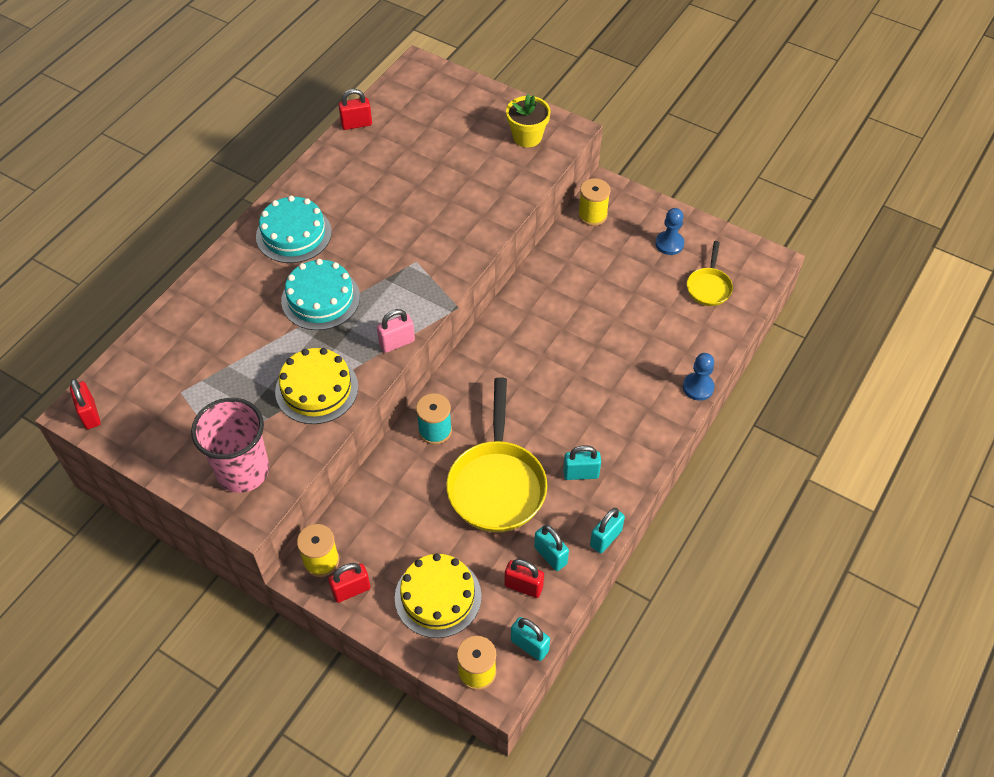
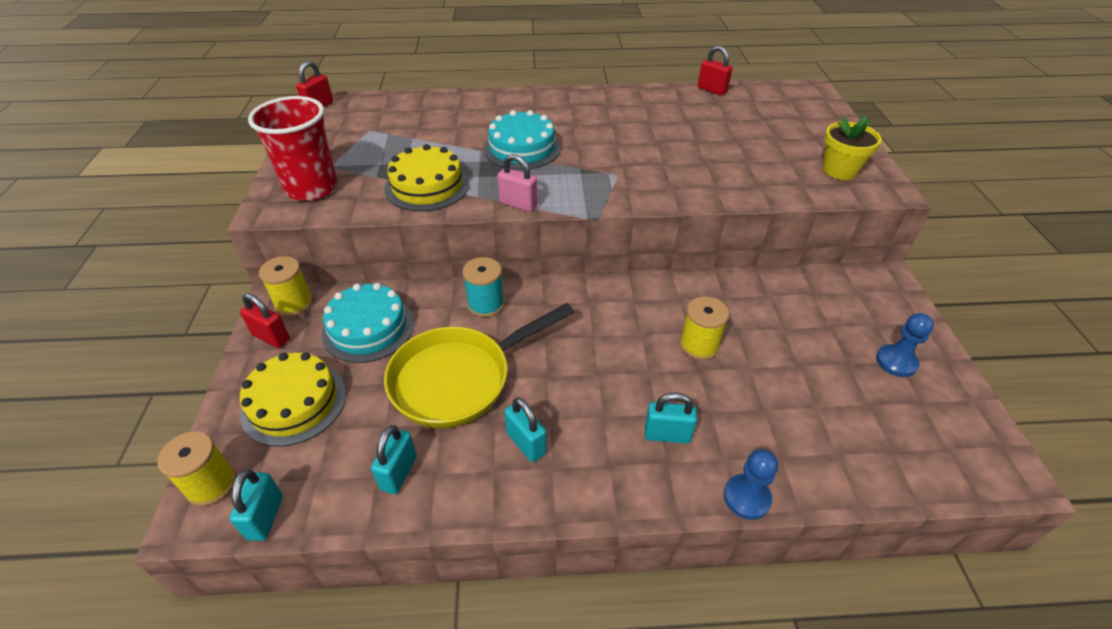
camera: 55 degrees right, 10 degrees down
(243, 471) = (311, 188): pink cup -> red cup
(293, 234) = (570, 111): turquoise cake -> turquoise cake (368, 328)
(523, 586) = (344, 469): red padlock -> none
(592, 215) = (843, 285): yellow spool -> yellow spool (699, 345)
(605, 538) = (456, 516): turquoise padlock -> turquoise padlock (667, 435)
(709, 287) = (892, 429): yellow pan -> none

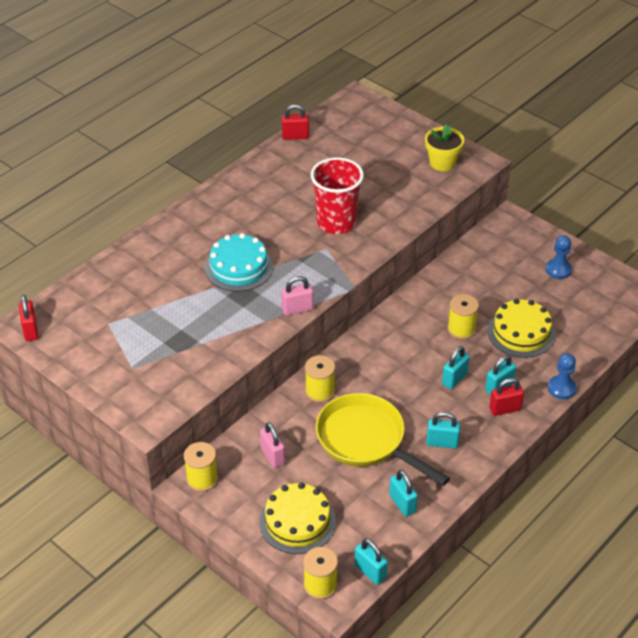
camera: 45 degrees left, 0 degrees up
(271, 337) = (223, 506): red padlock -> red padlock (505, 409)
(311, 188) = (149, 390): red cup -> red cup (336, 222)
(368, 328) = (272, 456): turquoise cake -> pink padlock
(427, 186) = (222, 336): yellow cake -> yellow cake (521, 332)
(459, 379) = (366, 441): yellow pan -> yellow pan turned 120 degrees clockwise
(486, 304) = (320, 391): turquoise spool -> yellow spool
(627, 388) = (454, 379): none -> turquoise padlock

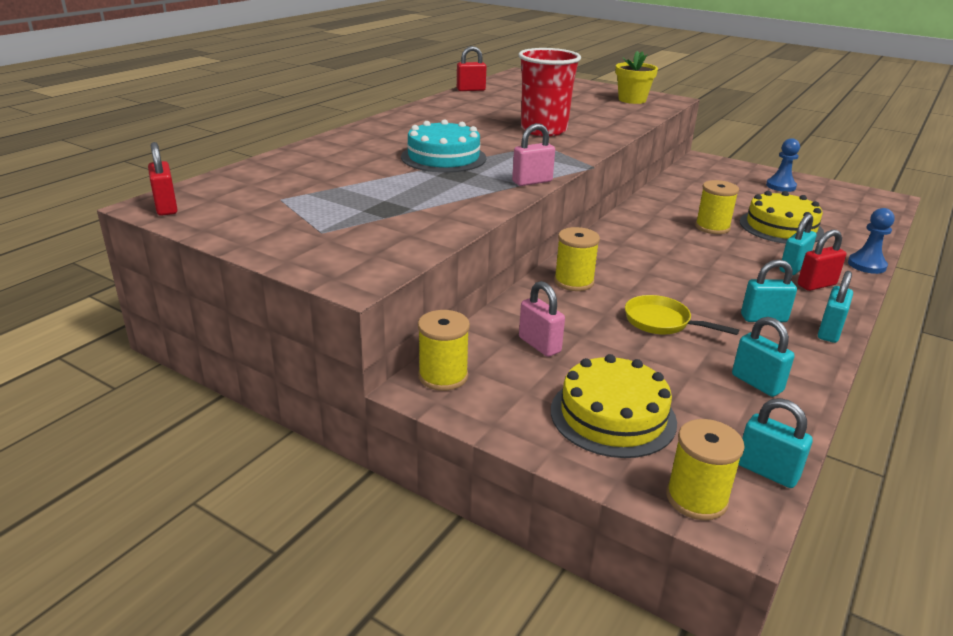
camera: 10 degrees left, 15 degrees down
(366, 441) = (662, 322): yellow pan -> yellow pan, size x0.52
(454, 379) = (734, 264): turquoise padlock -> turquoise padlock (829, 332)

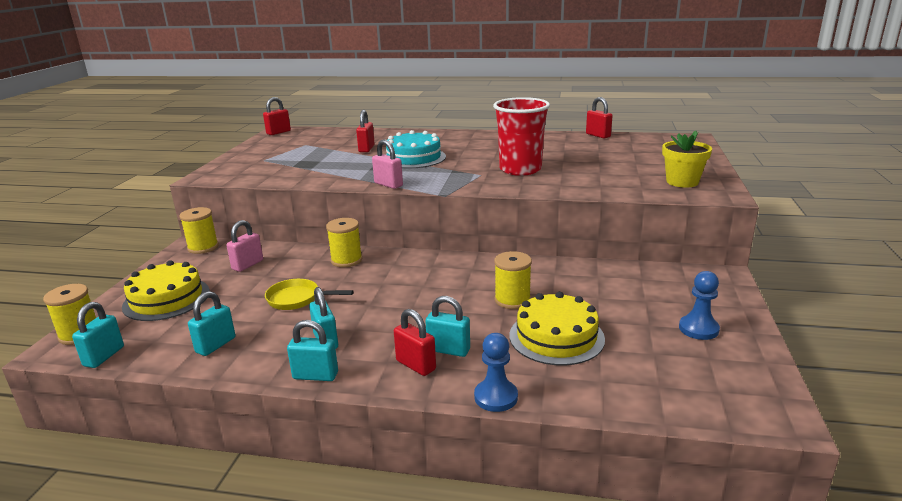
camera: 70 degrees right, 5 degrees down
(366, 171) = (366, 149): none -> red padlock
(662, 322) = (297, 299): yellow pan -> yellow pan turned 90 degrees counterclockwise

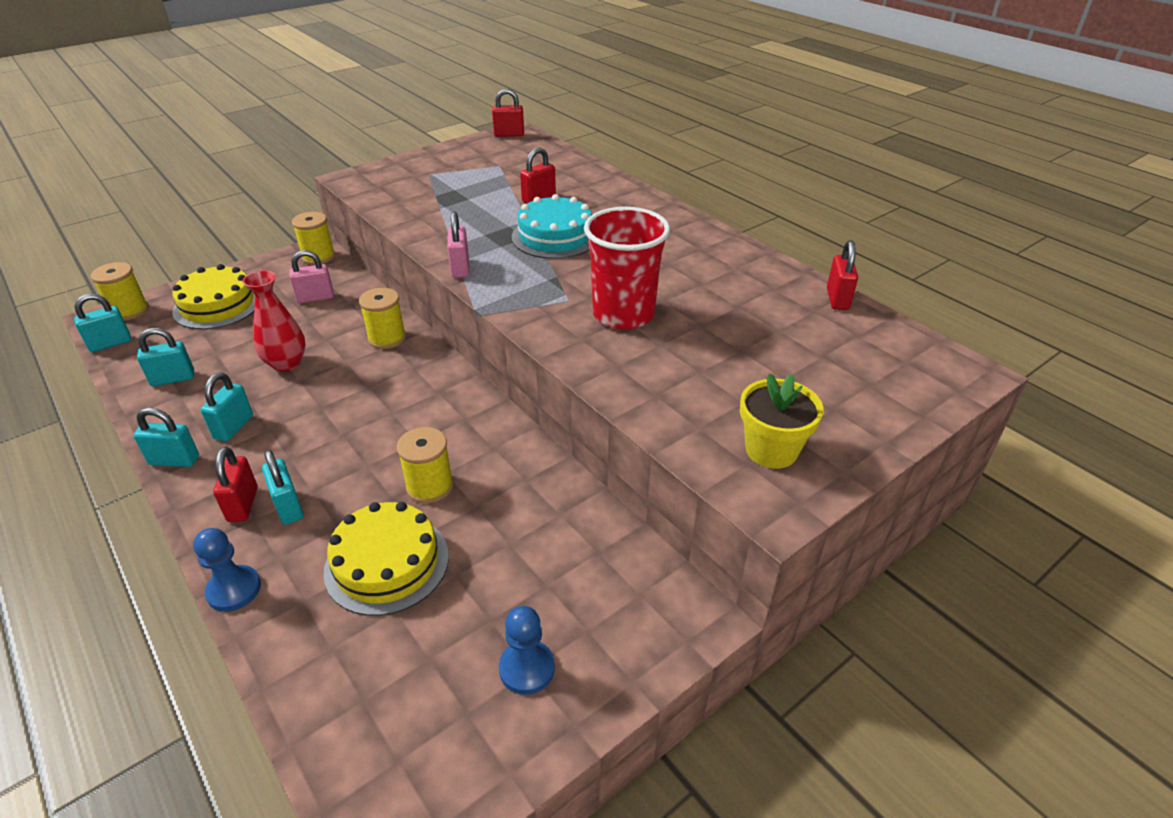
camera: 40 degrees right, 15 degrees up
(297, 299) = (286, 364): yellow pan -> red vase
(315, 375) = (174, 460): turquoise padlock -> turquoise padlock turned 45 degrees counterclockwise

